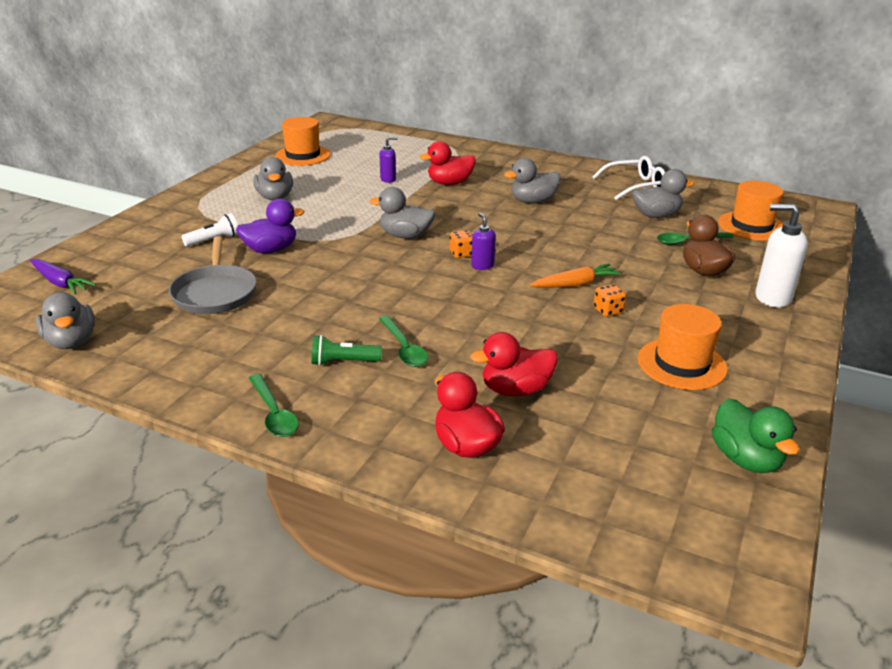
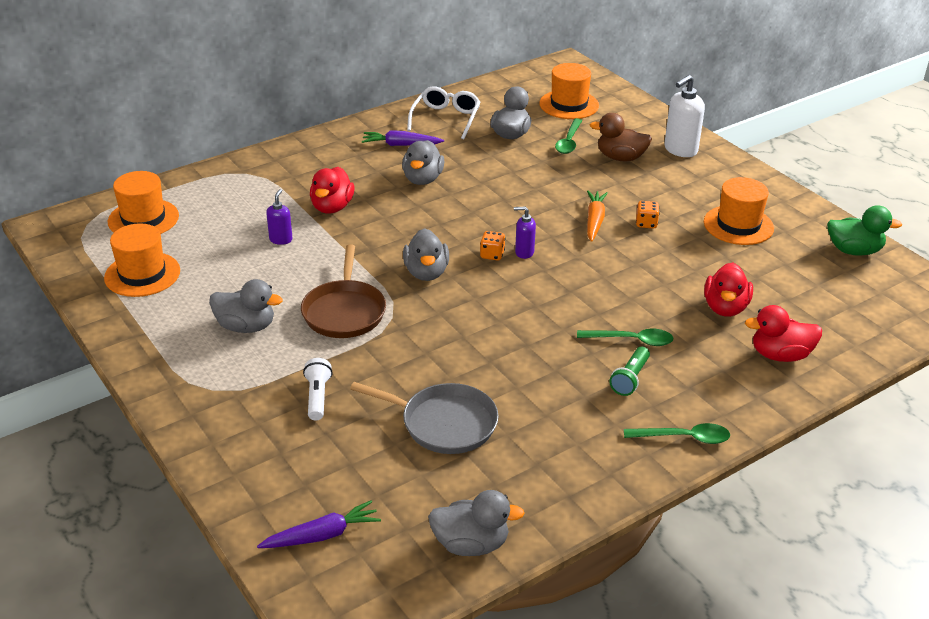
camera: 60 degrees left, 5 degrees up
(271, 250) = (379, 363): purple duck -> none
(323, 222) = (344, 312): none -> brown pan
(363, 139) = (143, 219): none -> orange hat
(405, 236) = (426, 273): grey duck -> grey duck turned 45 degrees counterclockwise
(569, 182) = (401, 145): none -> purple carrot

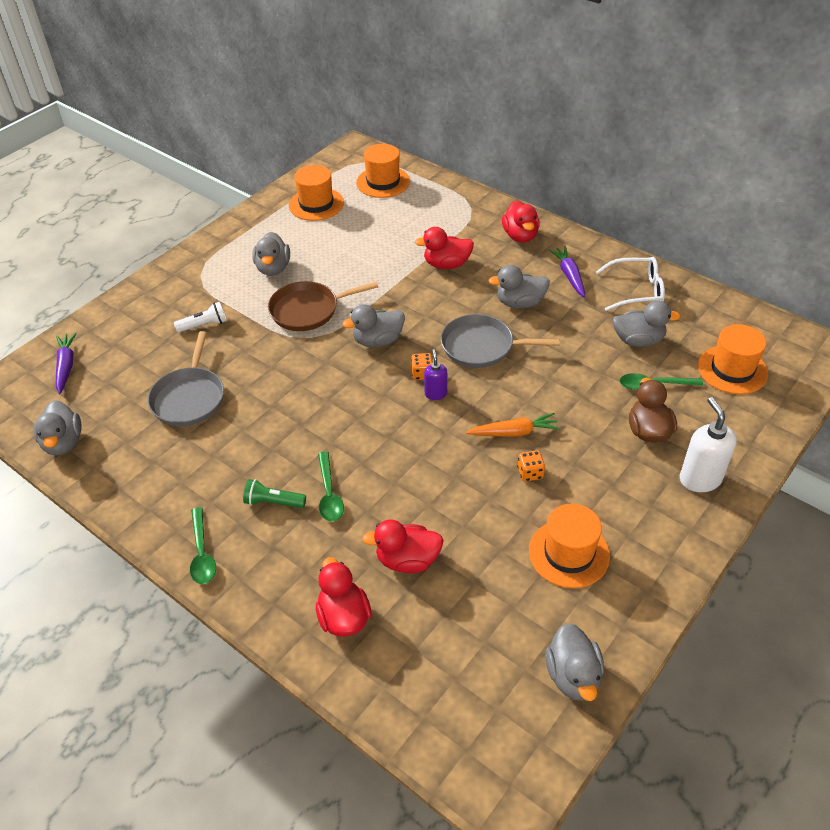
camera: 75 degrees right, 10 degrees up
(281, 239) = (388, 252): purple soap dispenser -> none
(319, 156) = (520, 236): none -> red duck
(322, 535) = (66, 366): purple carrot -> purple carrot turned 150 degrees counterclockwise
(472, 213) = (481, 346): none -> grey pan
(680, 150) = (700, 479): white soap dispenser -> white soap dispenser turned 45 degrees clockwise
(854, 251) = (573, 676): green duck -> grey duck

